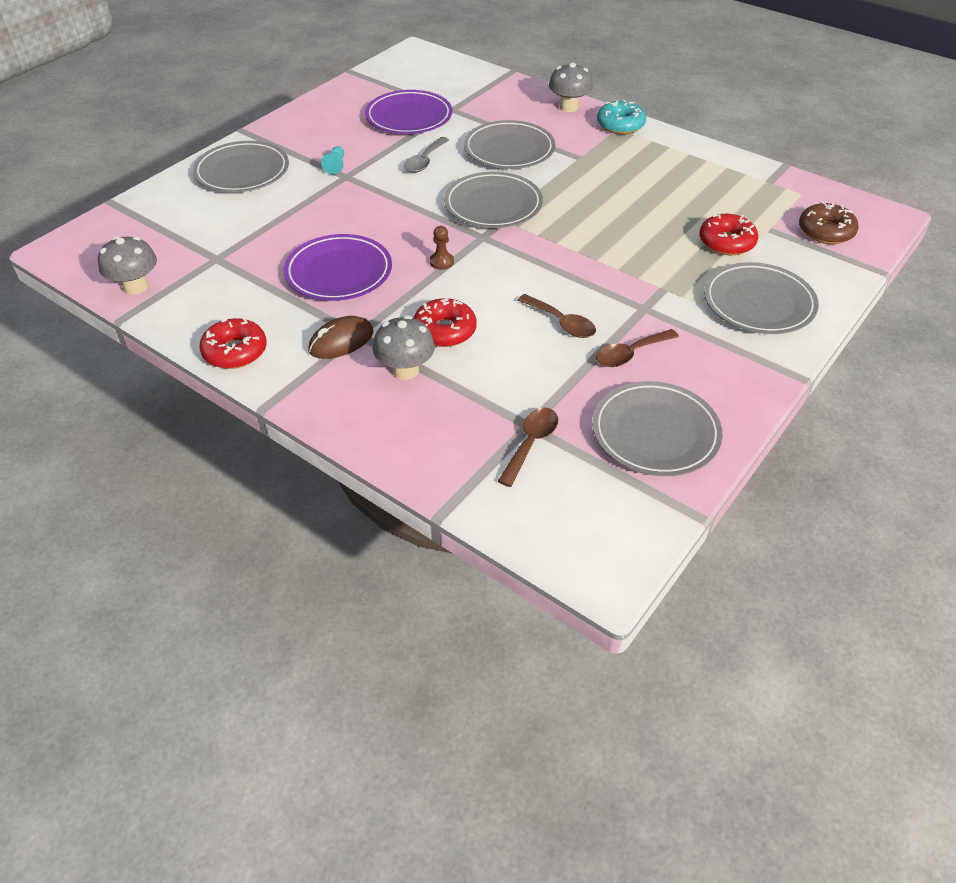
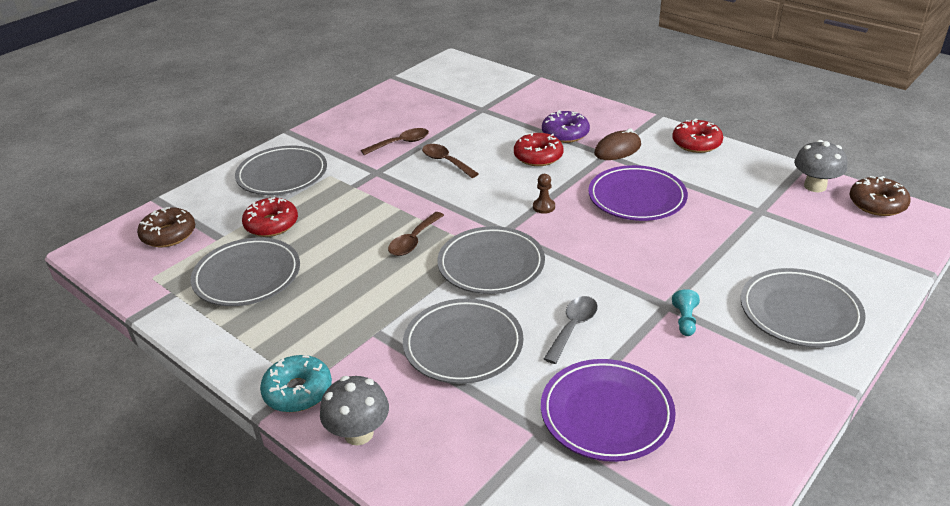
camera: 175 degrees left, 10 degrees down
(89, 265) = (877, 204): none -> brown donut
(405, 370) = (565, 133): grey mushroom -> purple donut
(531, 444) = (481, 101): brown spoon -> brown spoon (413, 240)
(655, 433) = (403, 106): grey plate -> grey plate (247, 276)

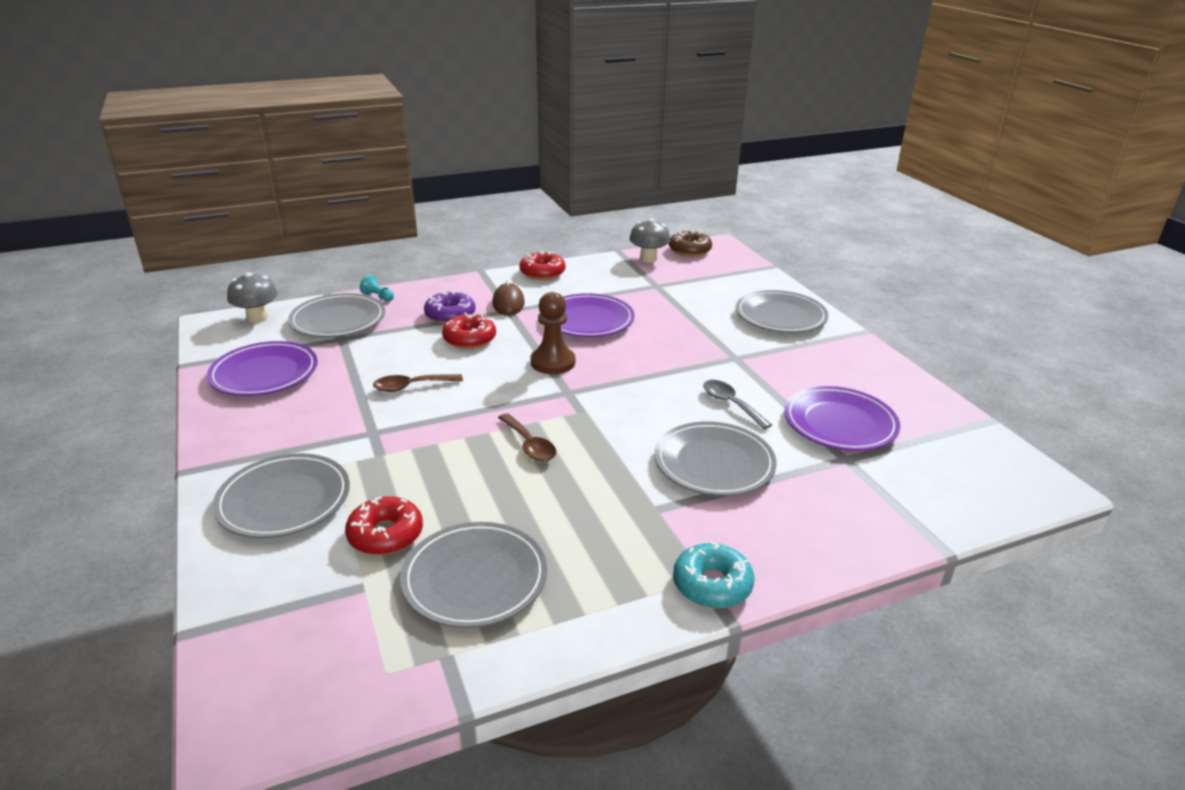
camera: 65 degrees left, 5 degrees down
(168, 234) = (298, 636): brown donut -> none
(358, 433) = (796, 558): grey mushroom -> grey mushroom (257, 318)
(401, 143) = (336, 401): brown spoon -> none
(409, 105) = (264, 374): none -> purple plate
(491, 265) = (612, 415): grey plate -> grey plate (338, 320)
(544, 207) = (553, 362): brown pawn -> brown pawn, size x1.93
(685, 320) = (758, 357): turquoise pawn -> turquoise pawn (378, 297)

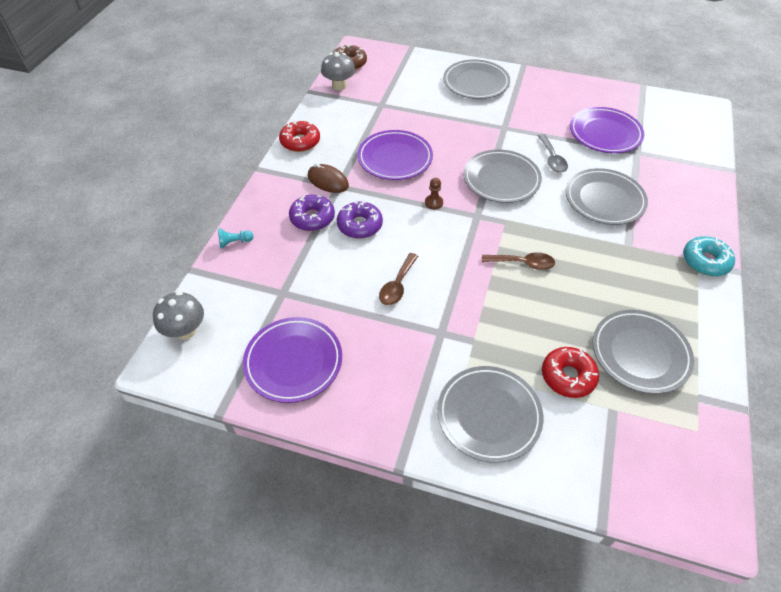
camera: 50 degrees left, 20 degrees up
(338, 320) = (250, 282): grey plate -> grey plate (501, 179)
(469, 339) = (360, 225): red donut -> purple donut
(553, 362) = (433, 202): brown pawn -> brown pawn, size x0.52
(731, 404) = (552, 159): grey spoon -> grey spoon turned 105 degrees counterclockwise

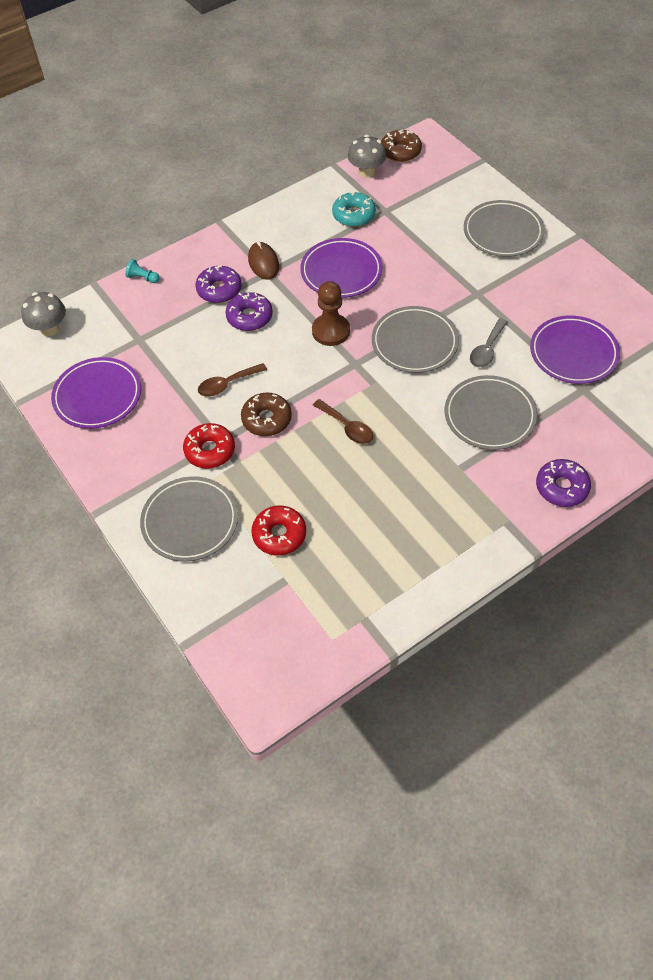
camera: 40 degrees right, 5 degrees up
(300, 142) = (277, 213): red donut -> red donut (210, 450)
(433, 202) = (331, 331): brown pawn -> brown pawn, size x1.93
(458, 293) = (266, 419): none -> brown donut
(640, 353) = (357, 557): grey plate -> none
(700, 219) = (561, 487): none -> purple donut
(705, 261) = (515, 525): turquoise donut -> turquoise donut (353, 215)

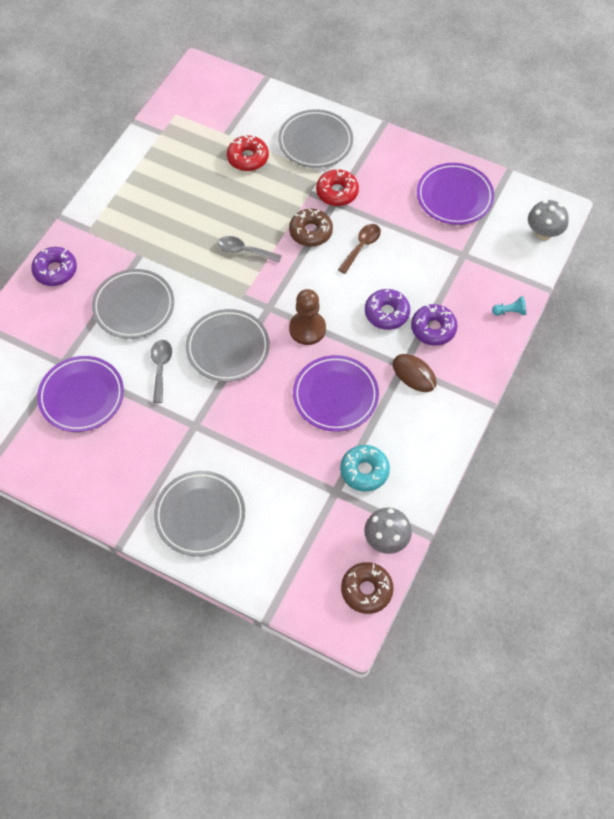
camera: 150 degrees right, 5 degrees up
(347, 427) = (244, 251): brown spoon -> grey spoon

